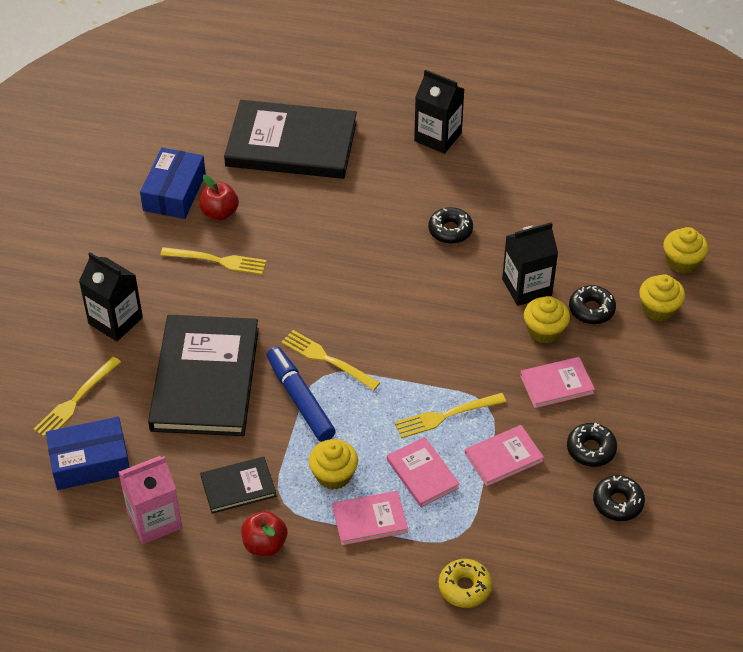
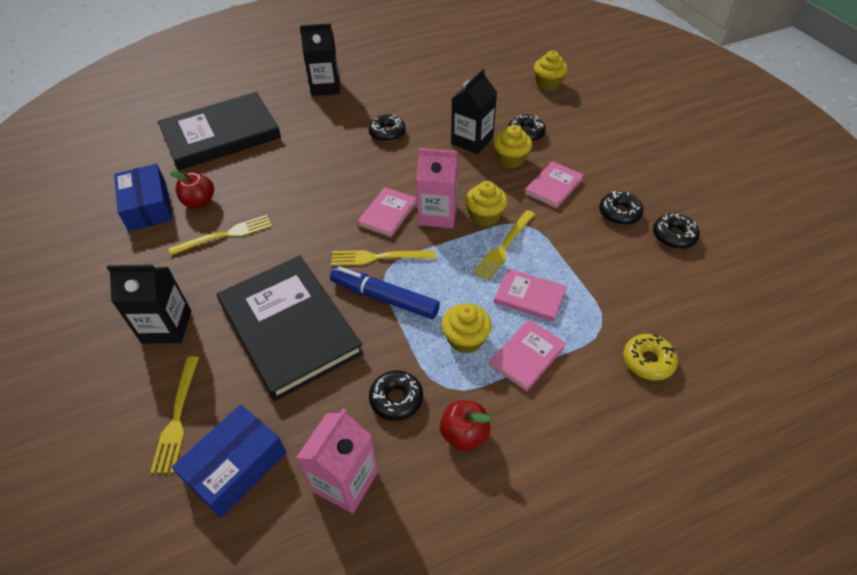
camera: 35 degrees left, 0 degrees up
(238, 487) = (396, 399): black book -> black donut
(417, 348) = (438, 214): none -> pink carton
(503, 457) = (572, 251): pink book -> pink book (388, 214)
(658, 309) = (564, 113): yellow cupcake -> yellow cupcake (485, 216)

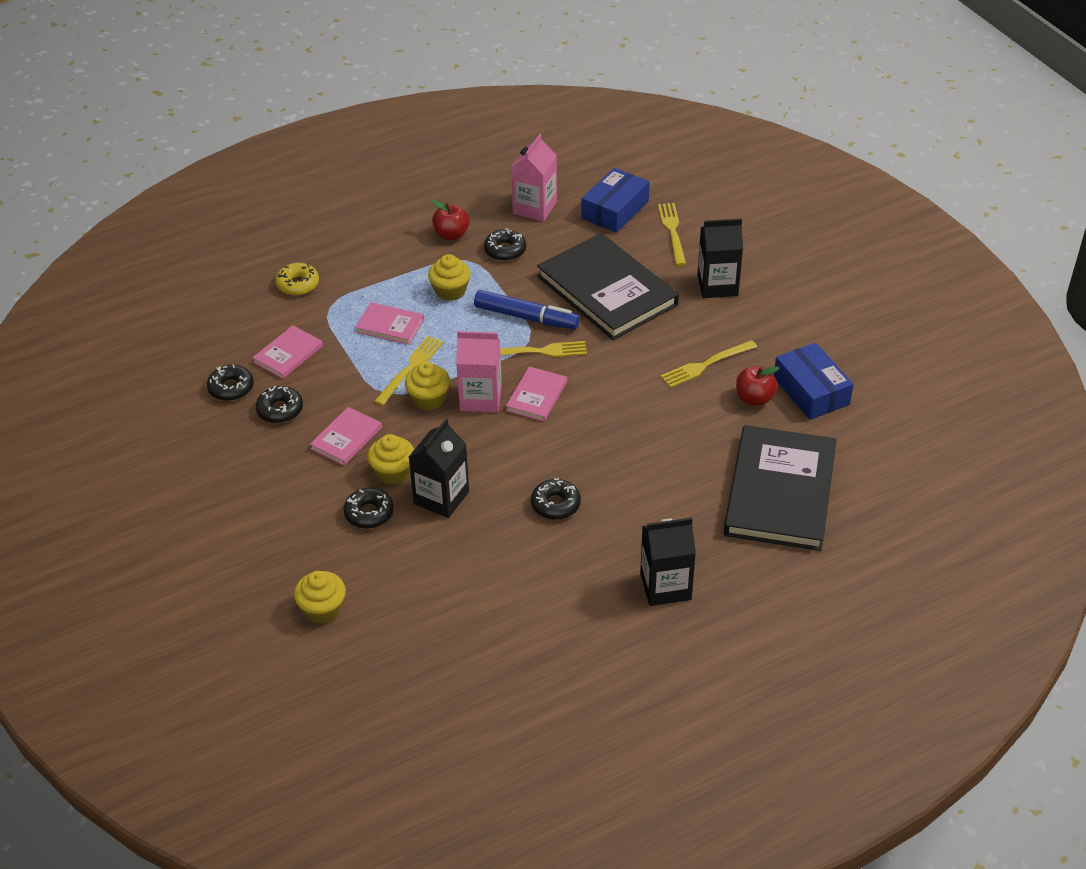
camera: 175 degrees right, 5 degrees down
(221, 134) = (780, 492): black book -> black book turned 45 degrees counterclockwise
(527, 356) = (398, 282): pink book -> pink book (288, 354)

